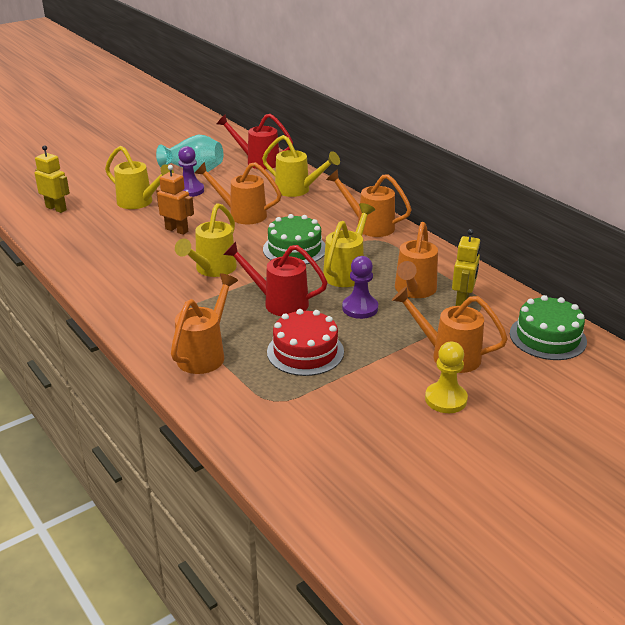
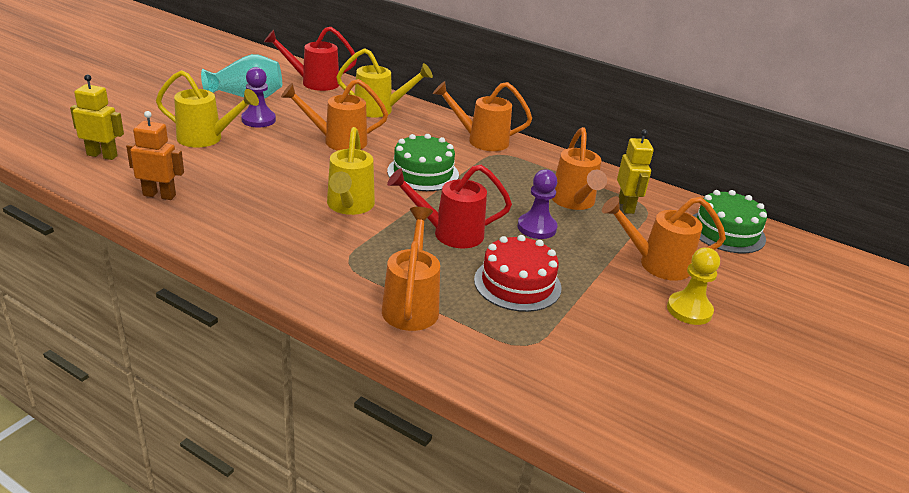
camera: 25 degrees left, 0 degrees up
(177, 230) = (275, 166): orange robot -> orange robot (159, 195)
(346, 272) = (495, 191): yellow watering can -> none

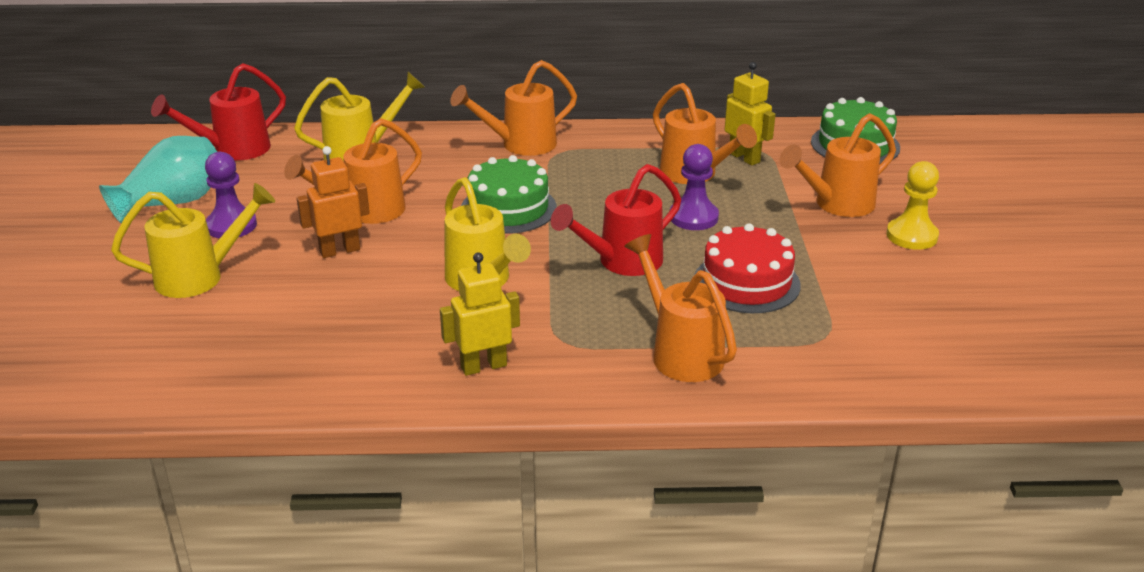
camera: 30 degrees left, 0 degrees up
(102, 155) = (92, 357): yellow robot -> yellow robot (483, 366)
(159, 195) = (245, 370): orange robot -> orange robot (339, 250)

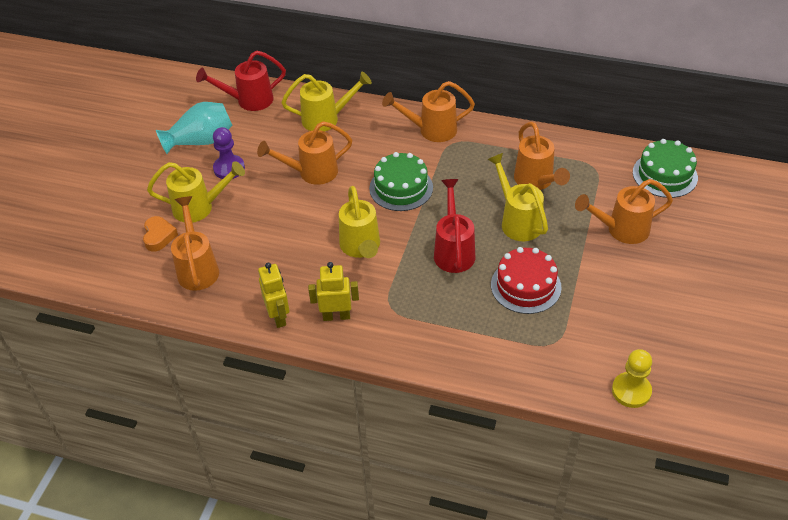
camera: 20 degrees right, 15 degrees up
(142, 321) = (159, 236): none -> orange heart
(339, 250) = (285, 203): orange robot -> none
(622, 262) = (453, 251): red watering can -> red watering can turned 105 degrees clockwise
(681, 352) = (457, 333): orange watering can -> orange watering can (197, 268)
(693, 217) = (517, 221): purple pawn -> yellow watering can
(744, 157) = (579, 172): yellow robot -> yellow robot (278, 317)
(911, 236) = (659, 269): yellow pawn -> yellow pawn (631, 391)

